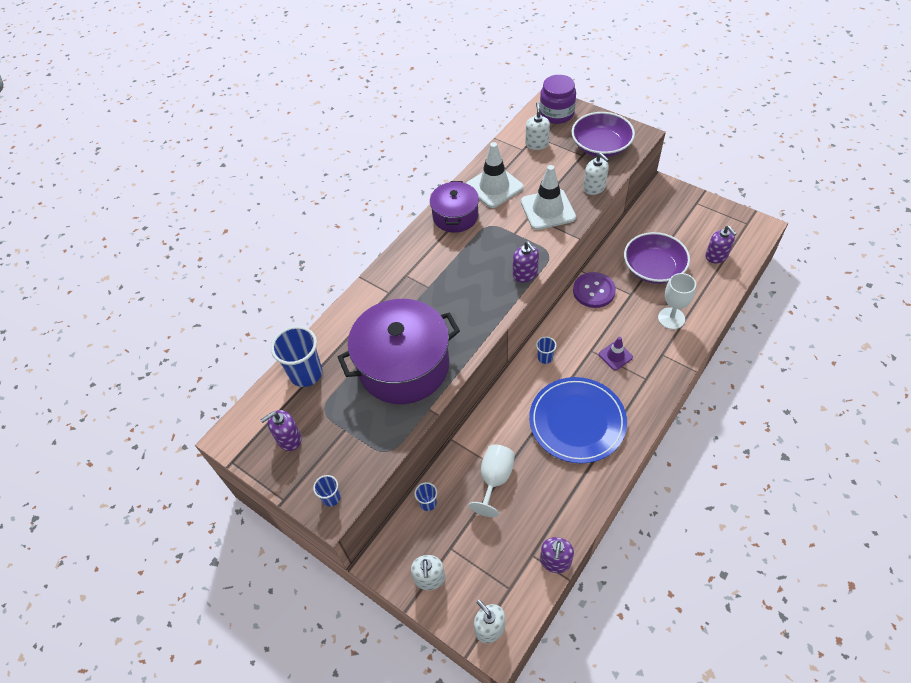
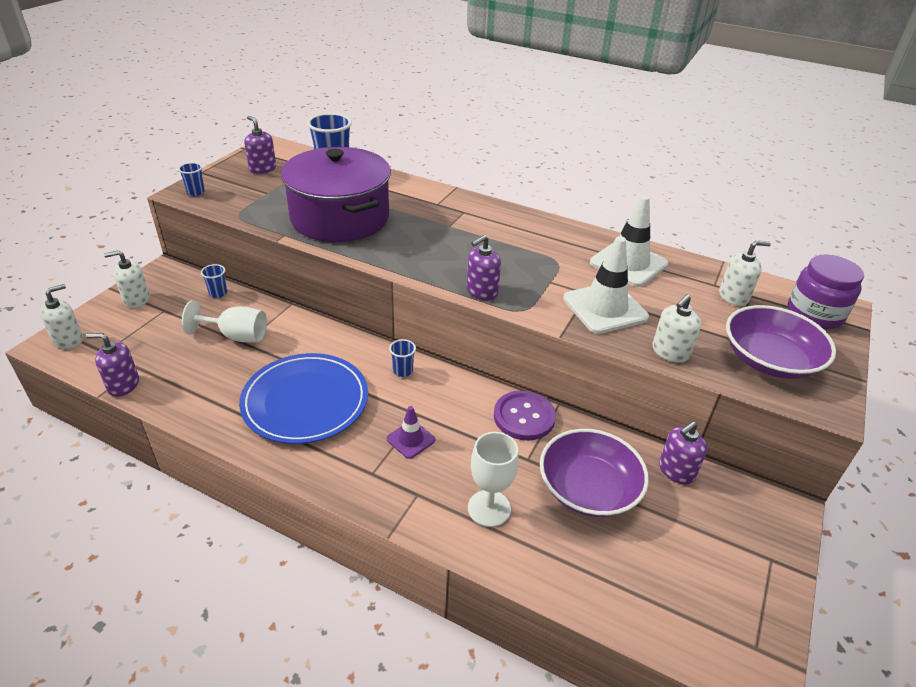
camera: 75 degrees right, 15 degrees down
(455, 216) = (564, 238): purple pot -> none
(716, 256) = (646, 584): purple soap dispenser -> purple soap dispenser (676, 471)

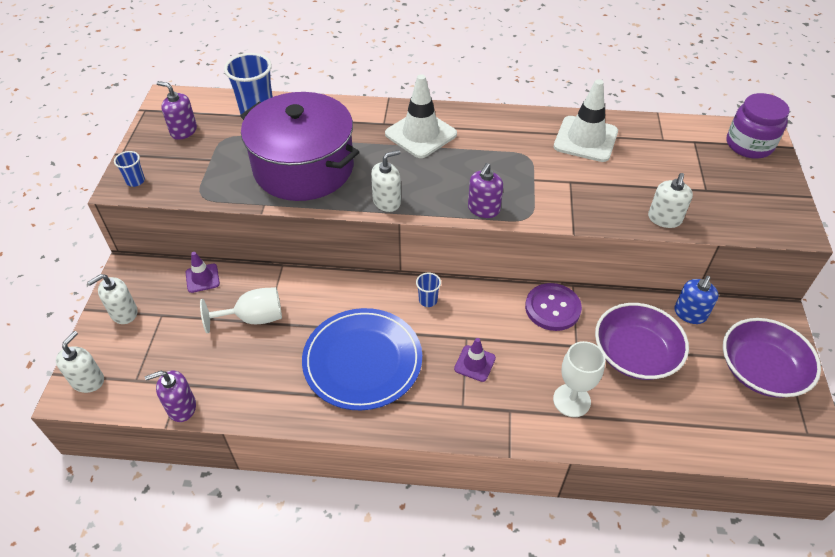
camera: 20 degrees left, 10 degrees up
(218, 293) = (202, 278): blue cup -> purple traffic cone
(605, 308) = (592, 192): white traffic cone -> white traffic cone (421, 134)
(676, 471) = (690, 313): purple soap dispenser -> blue soap dispenser
(733, 296) = (683, 147): white soap dispenser -> white soap dispenser (387, 201)
(769, 359) = (738, 200): purple bowl -> purple bowl (761, 370)

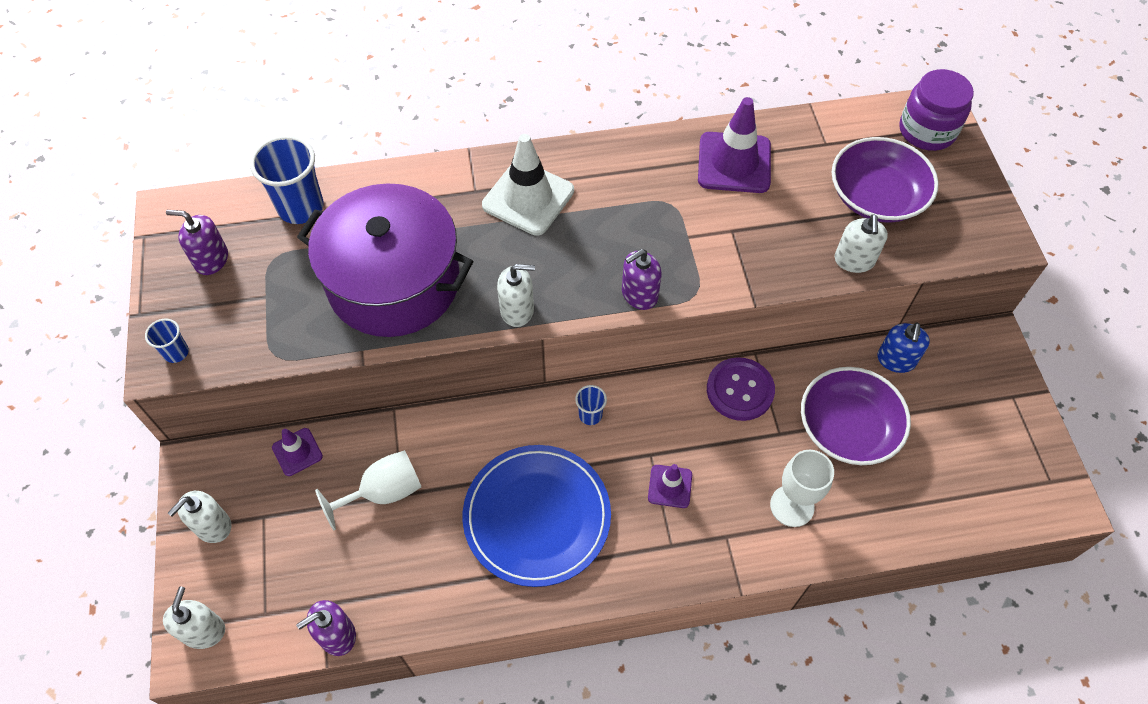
camera: 15 degrees left, 10 degrees up
(387, 201) = (517, 310): white soap dispenser -> white soap dispenser turned 45 degrees clockwise
(483, 209) = (639, 294): purple soap dispenser -> purple soap dispenser turned 45 degrees clockwise
(585, 139) = (734, 163): white traffic cone -> purple traffic cone
(761, 370) = (987, 414): purple bowl -> purple bowl (876, 196)

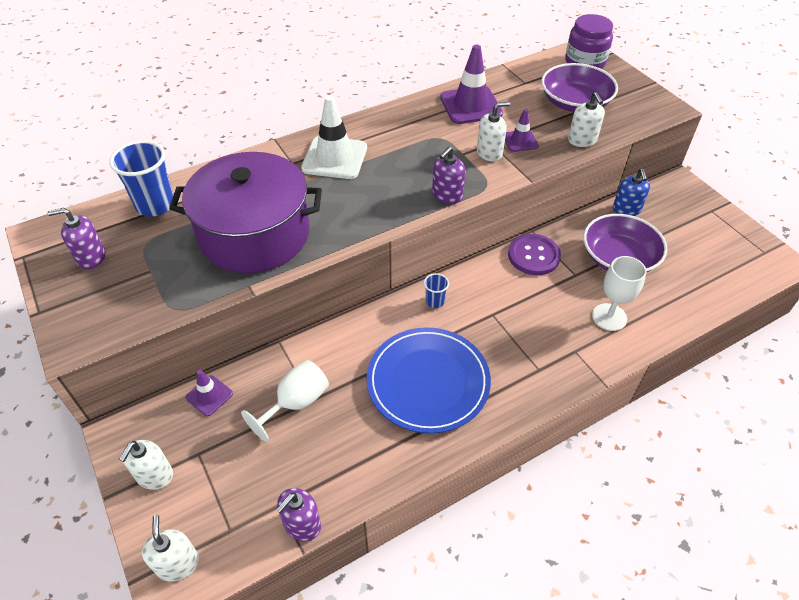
camera: 20 degrees left, 10 degrees down
(176, 352) = (84, 330): blue cup -> none
(517, 310) = (361, 227): white soap dispenser -> white soap dispenser (489, 153)
(670, 486) = (517, 331): purple traffic cone -> purple traffic cone (520, 141)

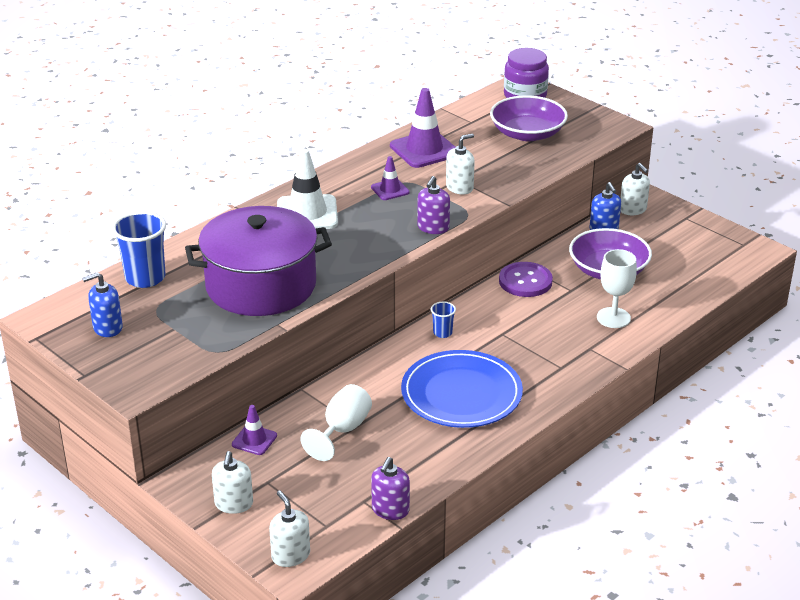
camera: 15 degrees left, 15 degrees down
(91, 257) = (107, 328): purple soap dispenser -> blue soap dispenser
(520, 141) = (486, 173): purple traffic cone -> purple traffic cone (390, 190)
(582, 140) = (545, 165): white soap dispenser -> white soap dispenser (633, 209)

